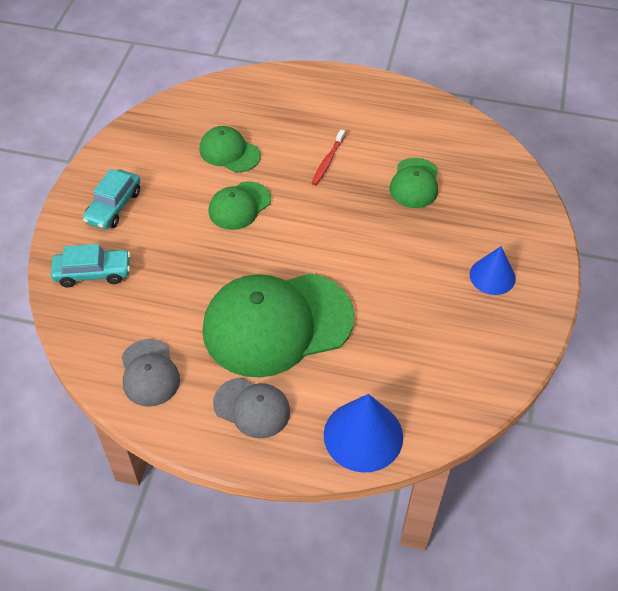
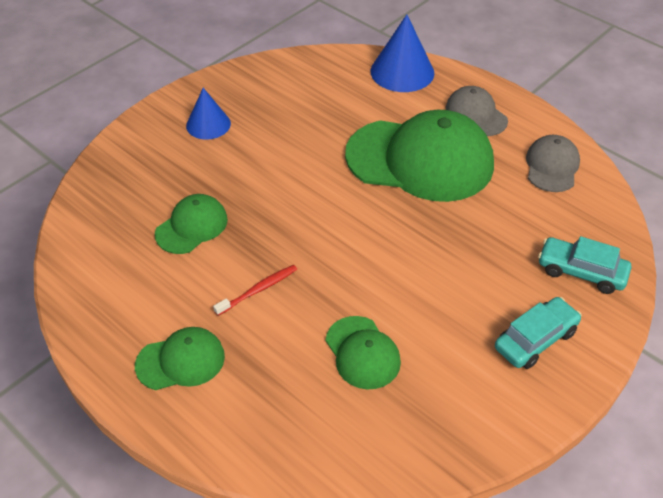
camera: 150 degrees left, 5 degrees down
(239, 206) = (390, 280): green cap -> green cap (181, 361)

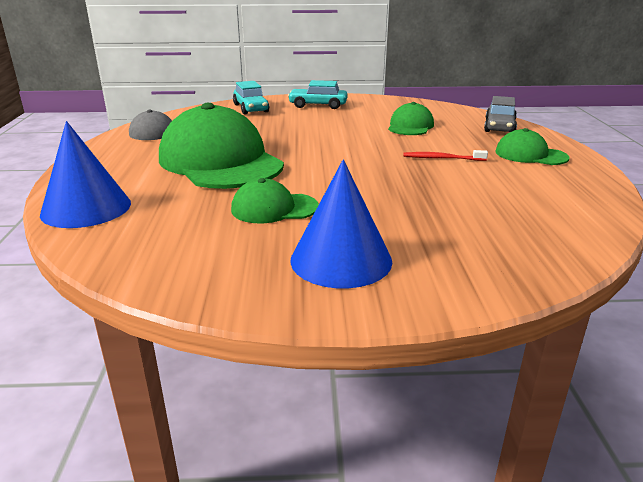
camera: 135 degrees left, 20 degrees down
(192, 226) = (457, 199): green cap -> green cap (274, 208)
(208, 124) = (341, 260): blue cone -> blue cone, size x1.54
(264, 432) = (499, 127): none -> grey car
(476, 114) = (125, 163): grey cap -> none

